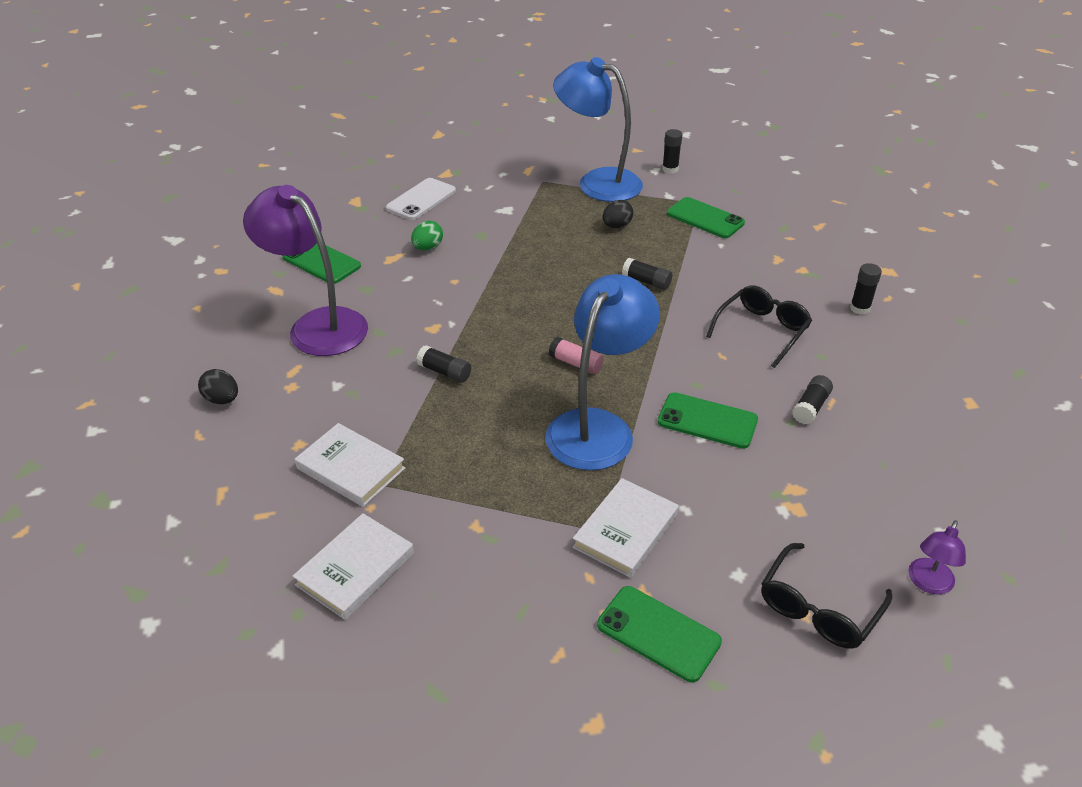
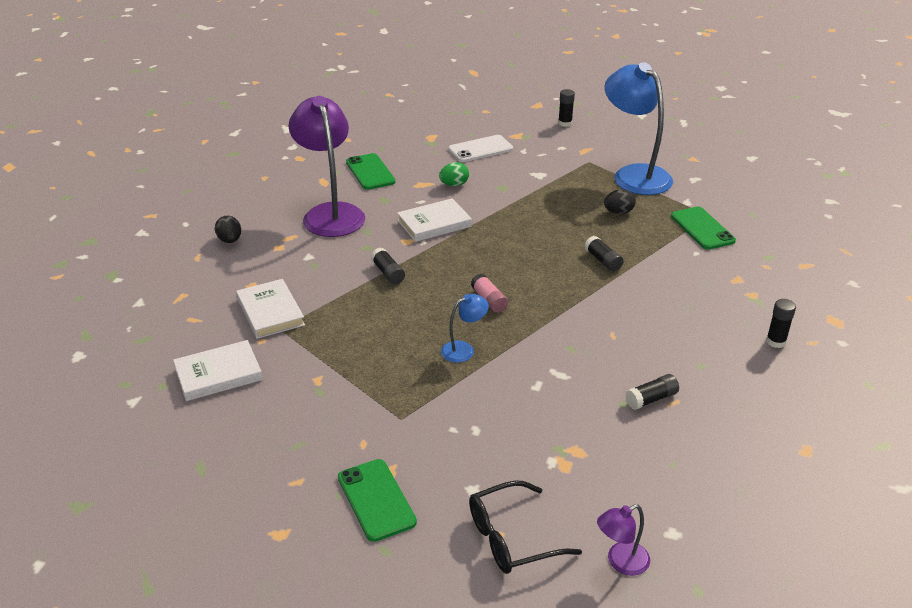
camera: 30 degrees right, 5 degrees down
(598, 427) = (464, 349): blue lamp -> blue lamp, size x0.45
(625, 531) = (417, 425): white book -> white book (434, 223)
(670, 169) = (709, 182): black glue stick -> black glue stick (565, 123)
(707, 421) = (553, 376): green phone -> none
(762, 330) = (666, 328): black glasses -> none

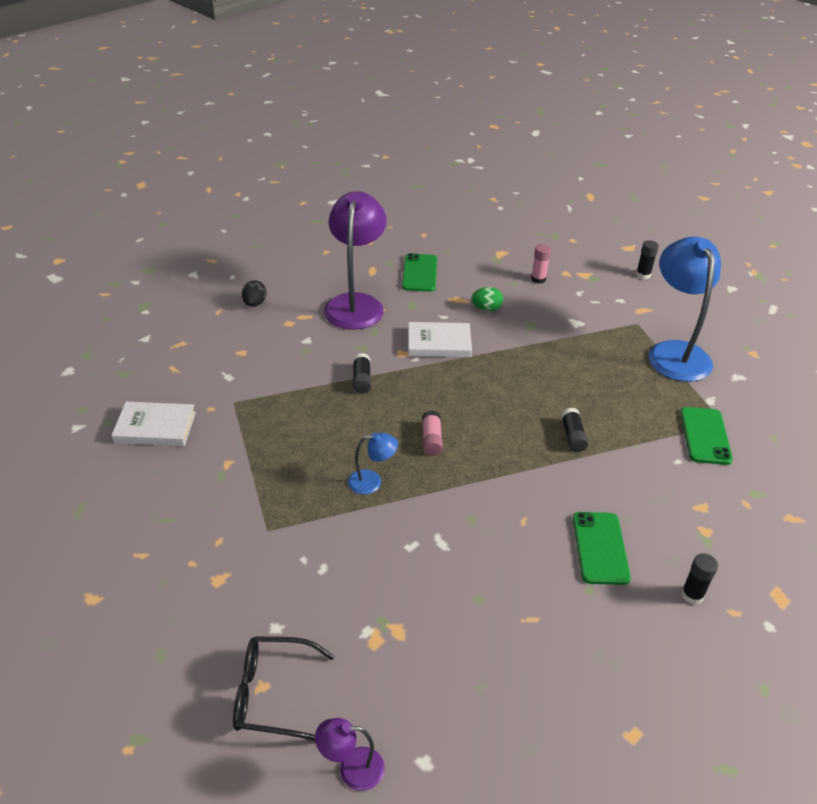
camera: 25 degrees right, 5 degrees up
(270, 312) = (237, 383): white book -> none
(376, 500) = (189, 601): green phone -> green phone (600, 548)
(480, 149) = (538, 279): white phone -> pink glue stick
(618, 212) = (627, 388): black egg -> none
(651, 399) = (510, 606): black glue stick -> none

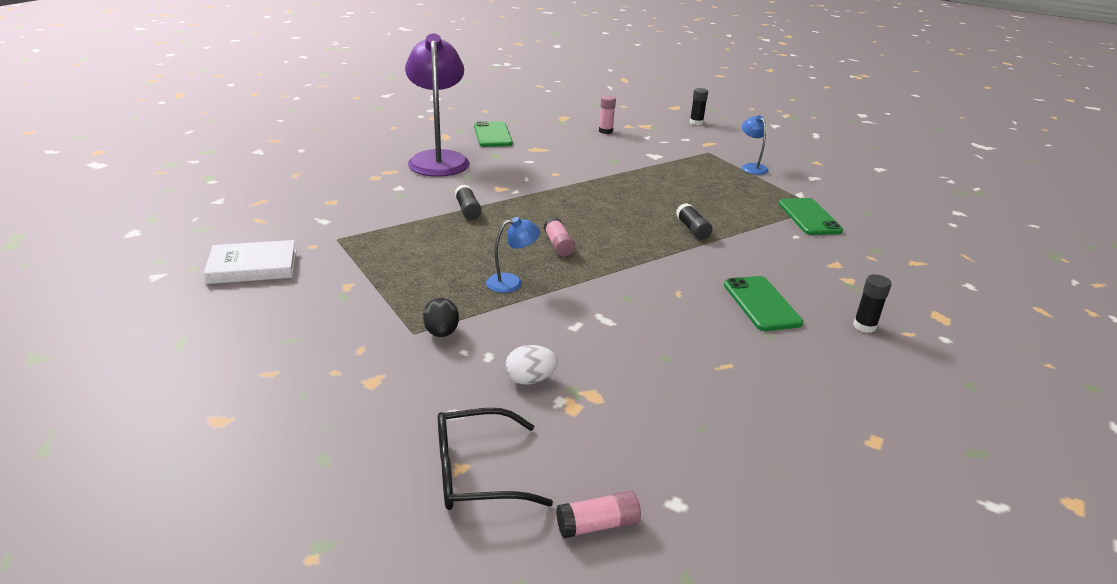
camera: 15 degrees left, 10 degrees down
(255, 303) = (333, 167): black egg -> black egg (441, 333)
(349, 602) = (530, 380): none -> white egg
(351, 769) = (597, 525): purple lamp -> pink glue stick
(439, 343) = (533, 179): white book -> none
(486, 309) = (567, 153): green egg -> none
(675, 352) = (751, 167): blue lamp -> blue lamp, size x0.45

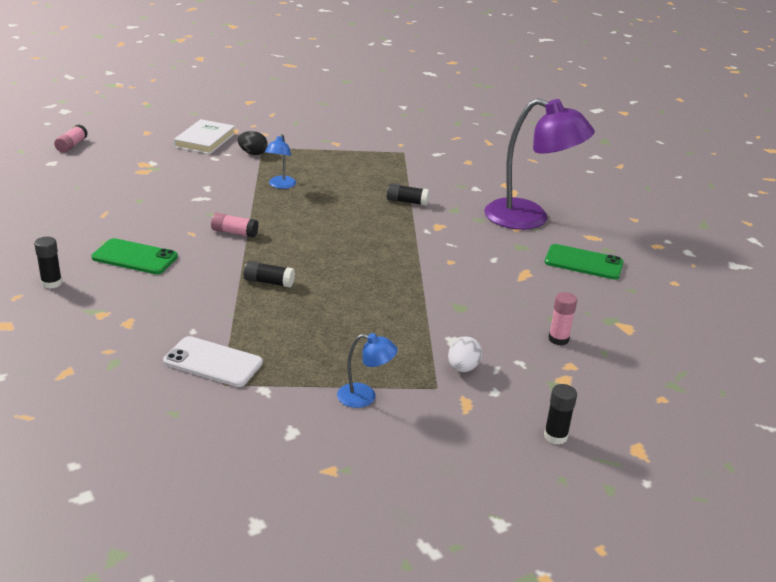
camera: 120 degrees right, 0 degrees up
(253, 266) = (389, 127): white book -> white book (205, 140)
(476, 472) = (138, 134): black glasses -> none
(530, 380) = (179, 161): white egg -> white egg (463, 368)
(558, 245) = (311, 216): pink glue stick -> pink glue stick (234, 232)
(809, 217) = (213, 362): green phone -> white phone

